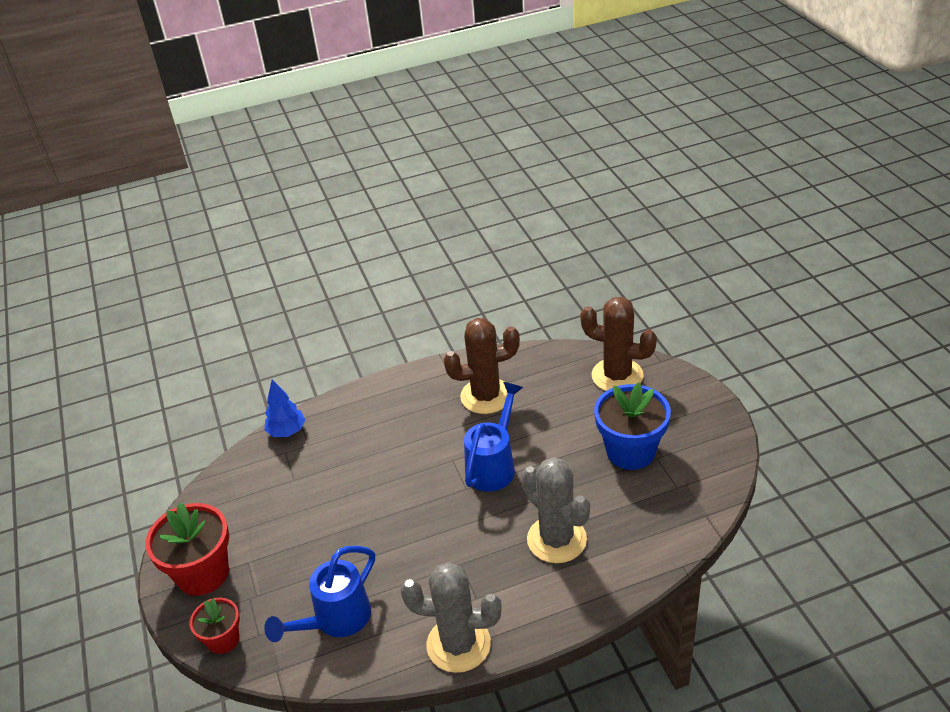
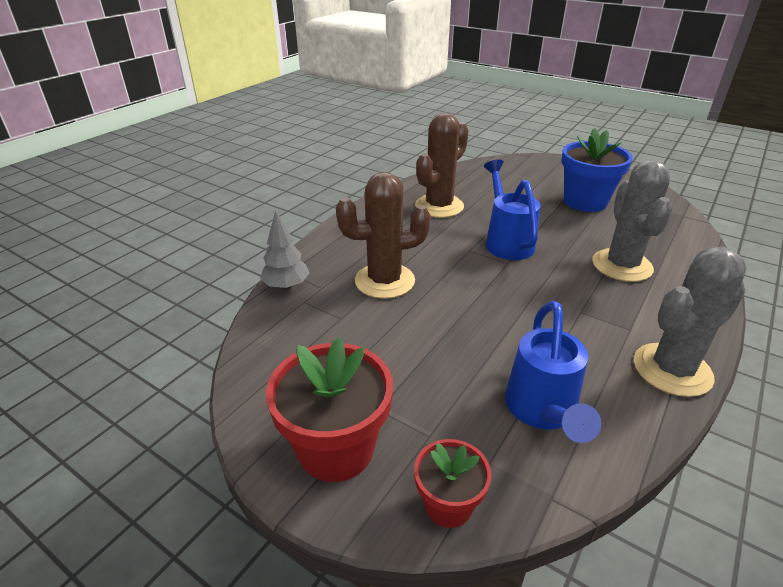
camera: 40 degrees left, 5 degrees down
(287, 431) = (286, 286): blue tree -> grey tree
(556, 539) = (621, 265): grey cactus -> grey cactus turned 75 degrees clockwise
(617, 376) = (513, 170): brown cactus -> brown cactus (384, 281)

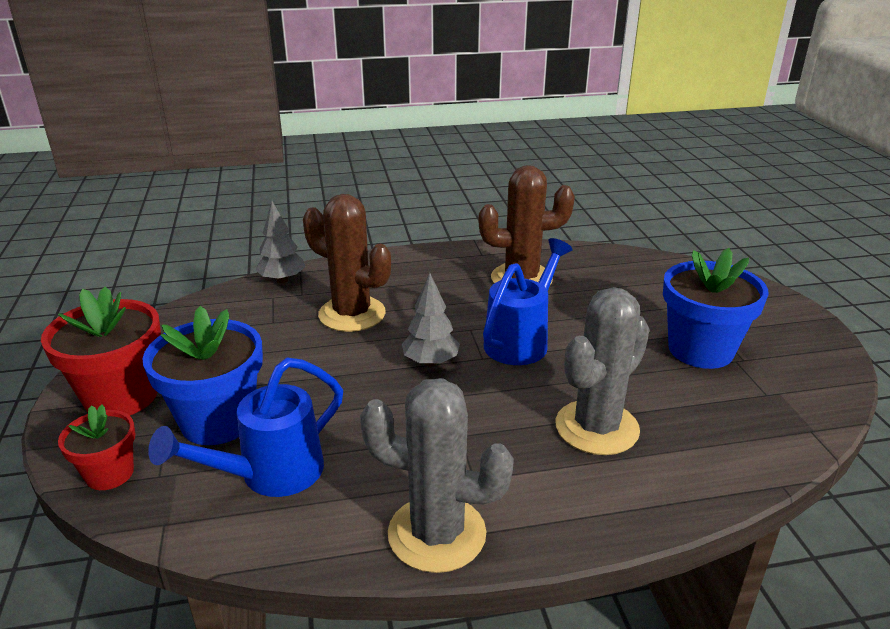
camera: 45 degrees right, 5 degrees down
(443, 407) = (218, 421): none -> blue flower pot
(488, 282) = (430, 362): none -> grey tree

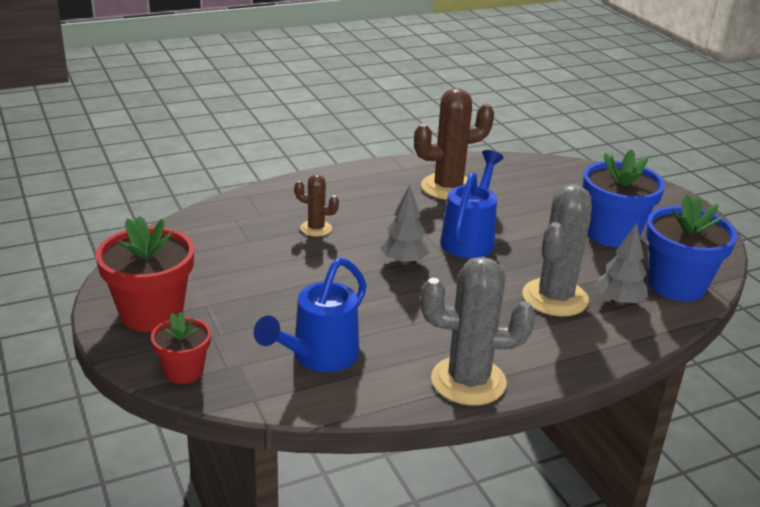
camera: 15 degrees left, 0 degrees up
(218, 421) = (250, 323): blue flower pot -> blue flower pot (676, 285)
(282, 280) = (235, 204): grey tree -> grey tree (618, 302)
(352, 314) = (316, 228): brown cactus -> brown cactus, size x0.53

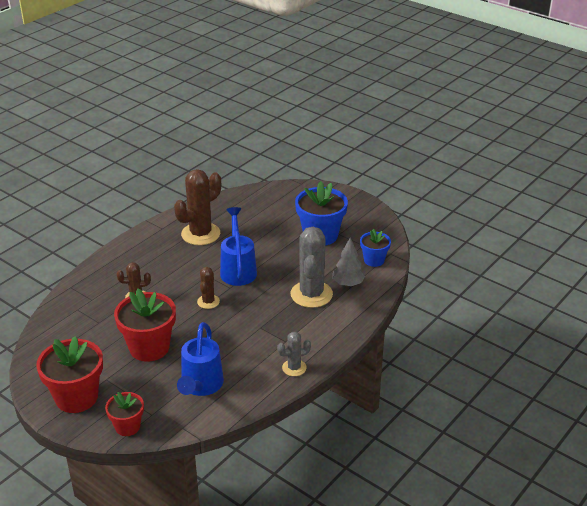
camera: 25 degrees left, 5 degrees up
(287, 288) = (149, 347): none -> red flower pot
(403, 262) = (208, 302): grey tree -> brown cactus
(468, 381) = (294, 368): grey cactus -> grey cactus, size x0.53
(676, 285) = (374, 260): blue flower pot -> blue flower pot, size x0.58

